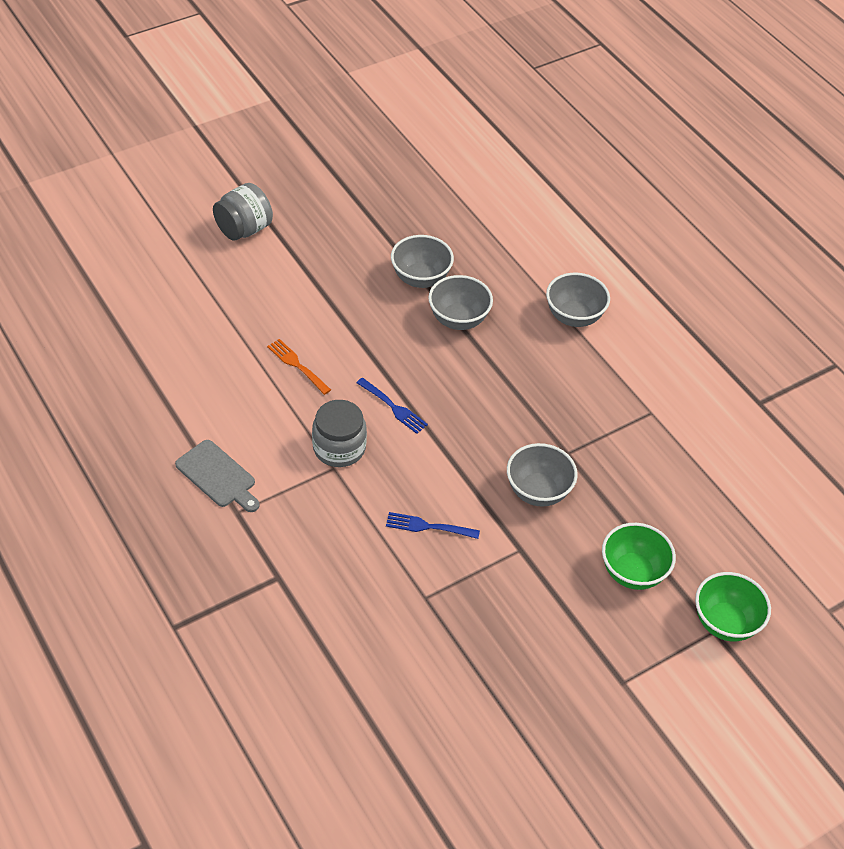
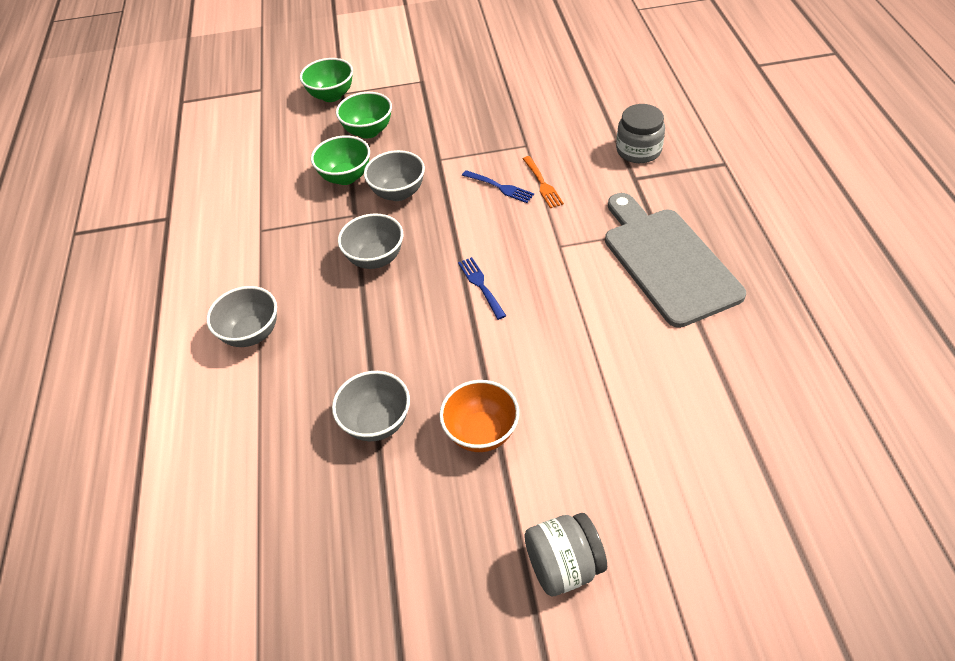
camera: 150 degrees left, 0 degrees up
(218, 476) = (667, 261): grey cutting board -> grey cutting board, size x1.93
(297, 365) = (558, 350): orange fork -> orange fork (542, 184)
(335, 290) = (481, 433): none -> orange bowl
(339, 448) = (547, 261): grey jar -> grey jar (638, 150)
(458, 320) = (367, 360): grey bowl -> grey bowl (375, 259)
(611, 498) = (346, 177): none -> green bowl

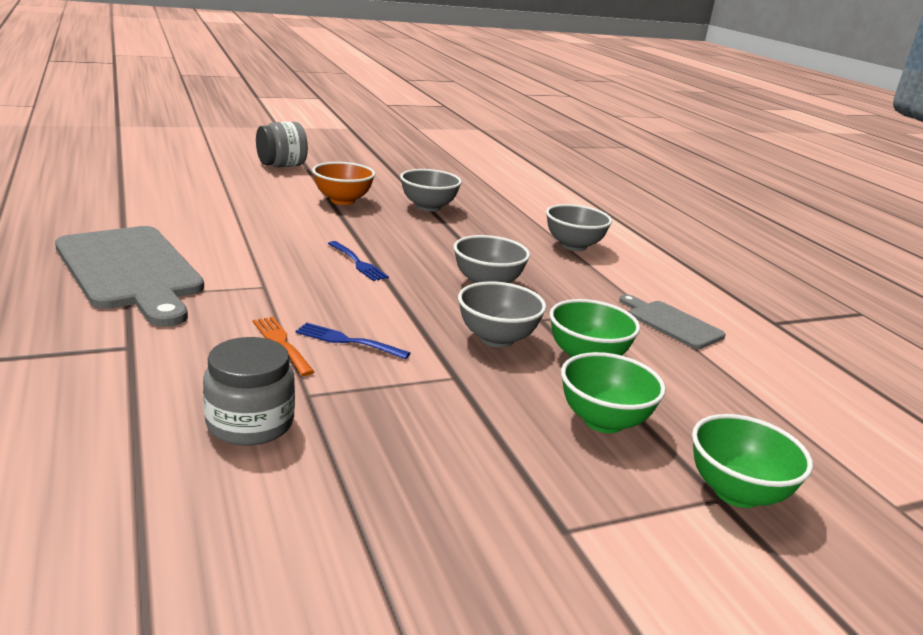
camera: 160 degrees right, 25 degrees down
(254, 214) = (671, 323): none -> grey cutting board
(638, 150) = (100, 383): grey jar -> grey jar (250, 423)

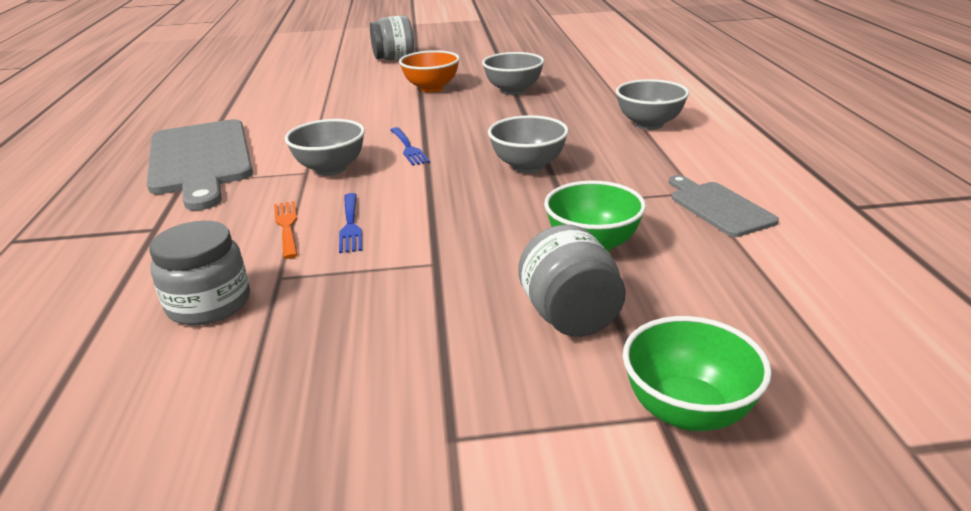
camera: 20 degrees right, 5 degrees up
(348, 341) = (350, 225): blue fork -> blue fork turned 135 degrees counterclockwise
(496, 339) = (503, 223): grey bowl -> grey bowl (331, 169)
(603, 421) = (570, 316): green bowl -> grey jar

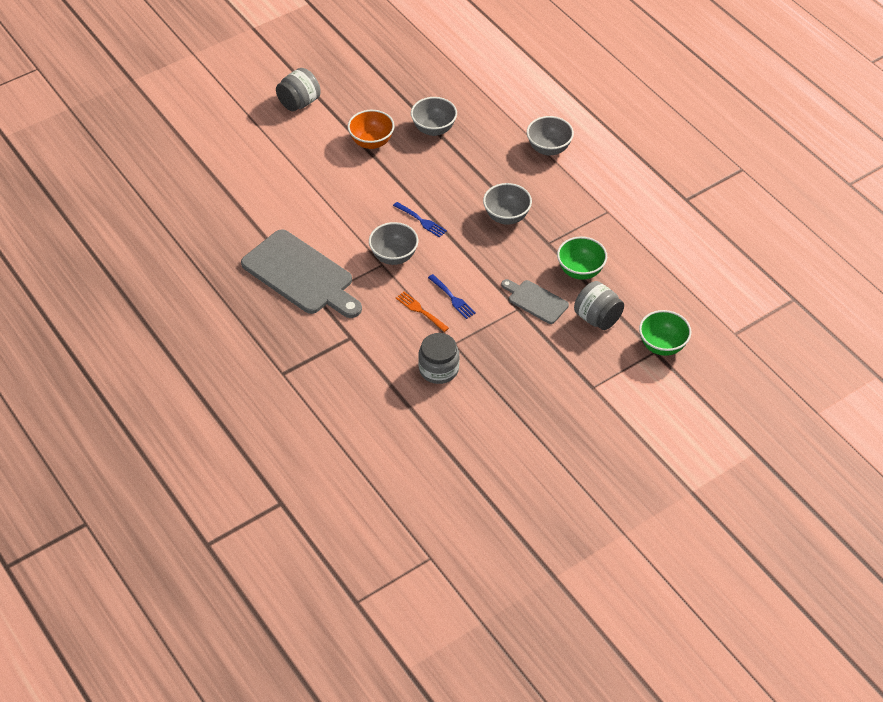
camera: 30 degrees left, 20 degrees up
(718, 207) = (623, 221): grey cutting board -> grey cutting board (535, 301)

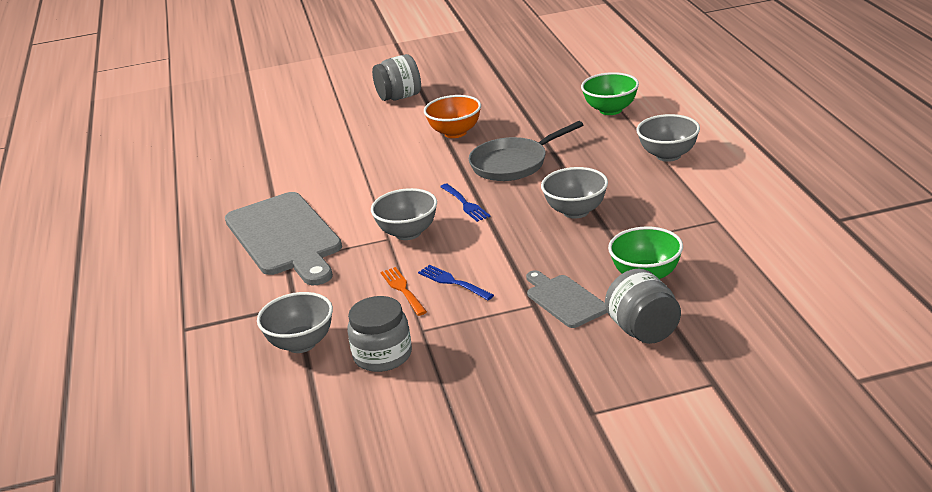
camera: 25 degrees right, 20 degrees down
(434, 129) = (535, 128): grey bowl -> grey bowl (301, 344)
(436, 172) = (513, 164): none -> grey pan
(452, 298) = (453, 282): blue fork -> blue fork turned 150 degrees clockwise
(662, 346) = (729, 378): green bowl -> green bowl (610, 110)

